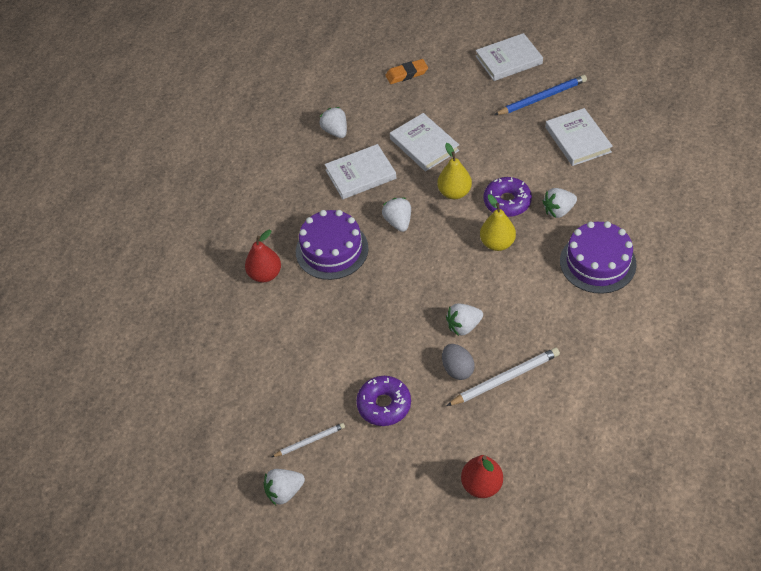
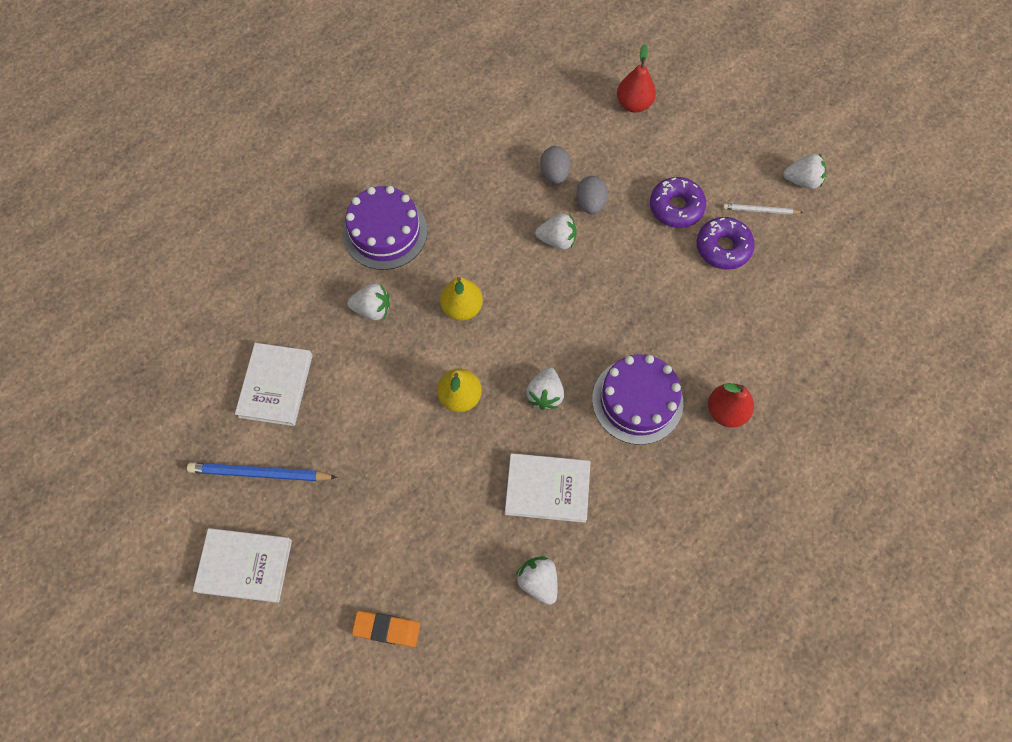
camera: 155 degrees left, 15 degrees up
(335, 131) = (538, 581): white strawberry -> white strawberry turned 150 degrees clockwise
(424, 144) = (446, 488): white book -> none
(505, 378) = (554, 173): white pencil -> grey egg
(507, 202) = (414, 351): purple donut -> purple donut (723, 247)

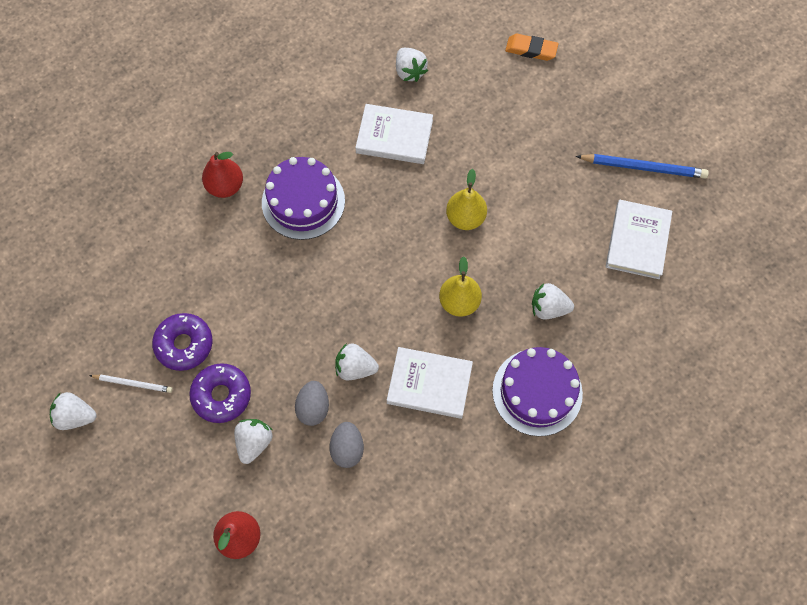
camera: 175 degrees left, 0 degrees up
(245, 566) = (647, 99): white book -> white book (429, 384)
(545, 394) = (387, 214): white strawberry -> white strawberry (254, 442)

